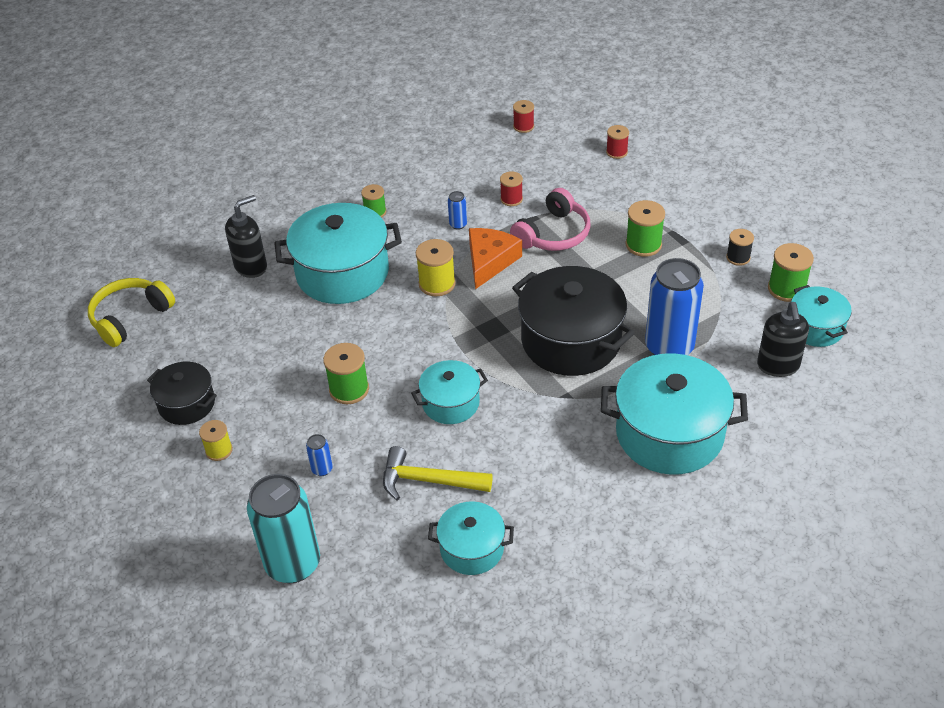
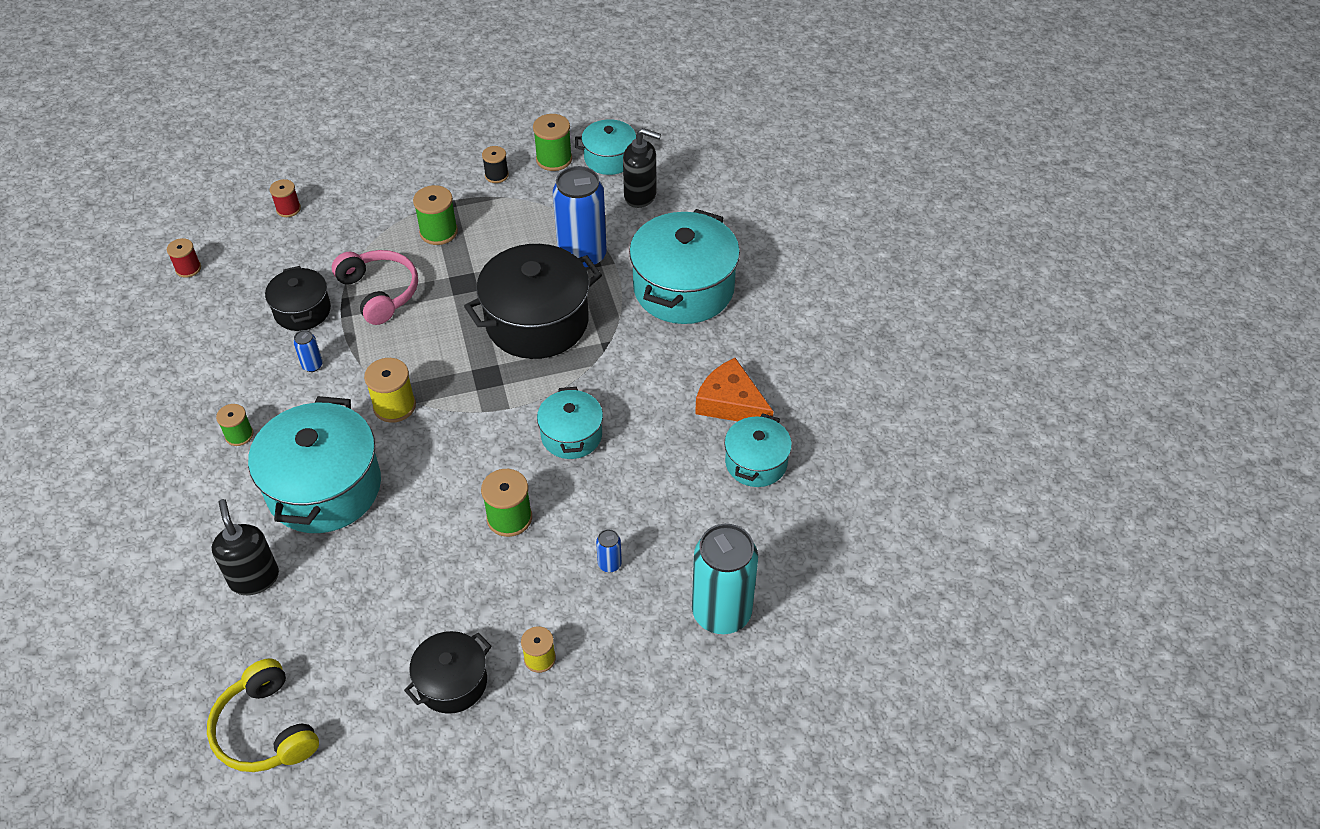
camera: 75 degrees left, 5 degrees up
(428, 481) = (663, 477): yellow hammer -> none
(490, 261) = (387, 353): orange cheese -> orange cheese (731, 403)
(511, 199) = (302, 311): red spool -> black pot

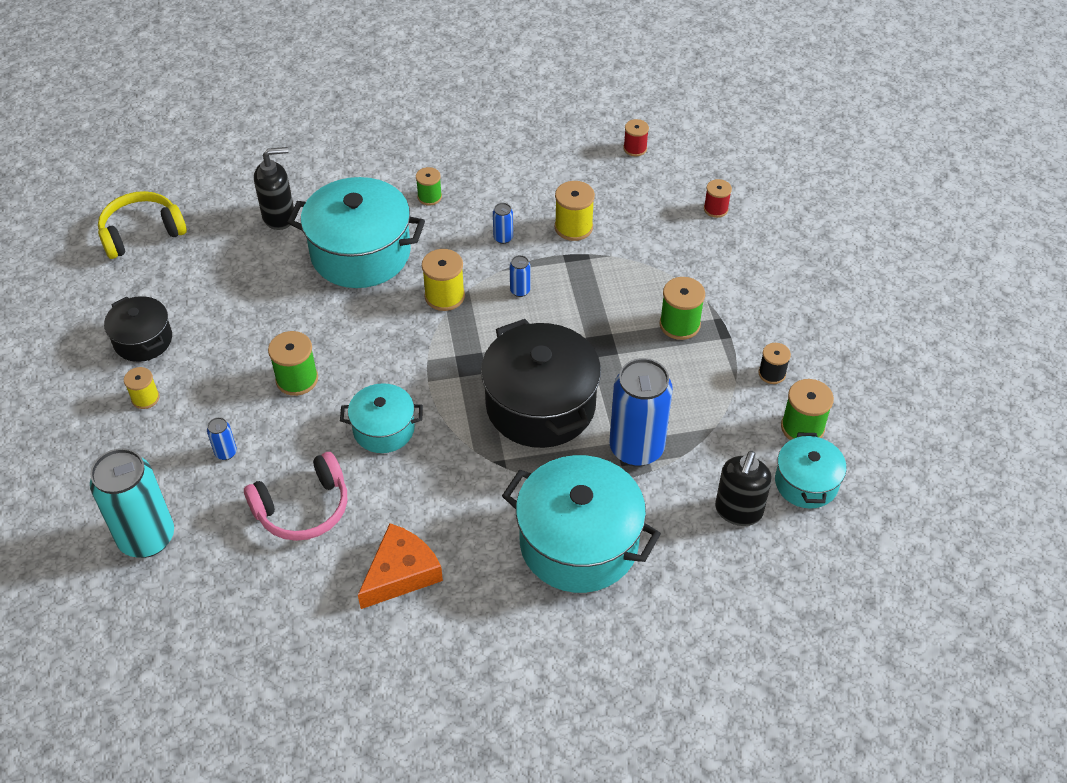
camera: 95 degrees right, 0 degrees up
(302, 311) = (573, 227): black pot -> yellow spool
(379, 292) = (593, 281): pink headphones -> pink headphones (303, 508)
(390, 346) = (520, 291): none -> blue can
(756, 463) = (315, 588): turquoise pot -> none

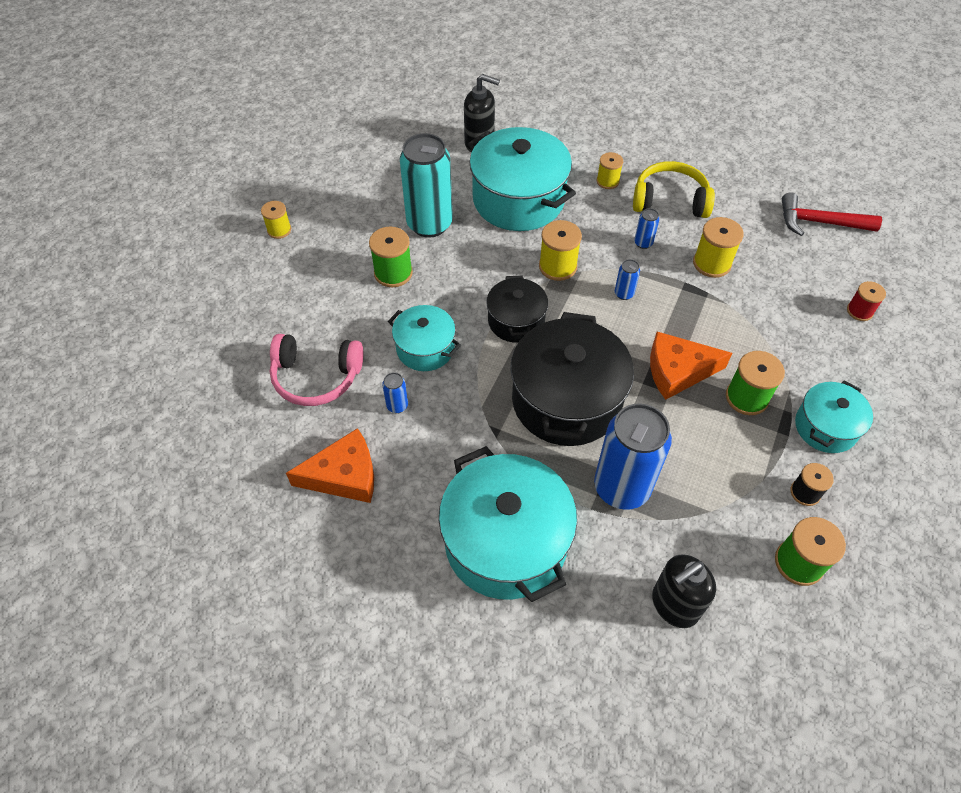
camera: 35 degrees right, 5 degrees up
(142, 233) = (374, 110): yellow headphones -> yellow headphones (670, 200)
(143, 340) = (312, 187): black pot -> black pot (516, 321)
(147, 538) = (195, 334): turquoise can -> turquoise can (429, 224)
(226, 452) = (298, 301): blue can -> blue can (397, 405)
(429, 197) = (607, 181): green spool -> yellow spool
(612, 332) = (678, 371): none -> orange cheese
(635, 148) = (819, 222): red spool -> red hammer
(806, 483) = (763, 620): turquoise pot -> turquoise pot (825, 427)

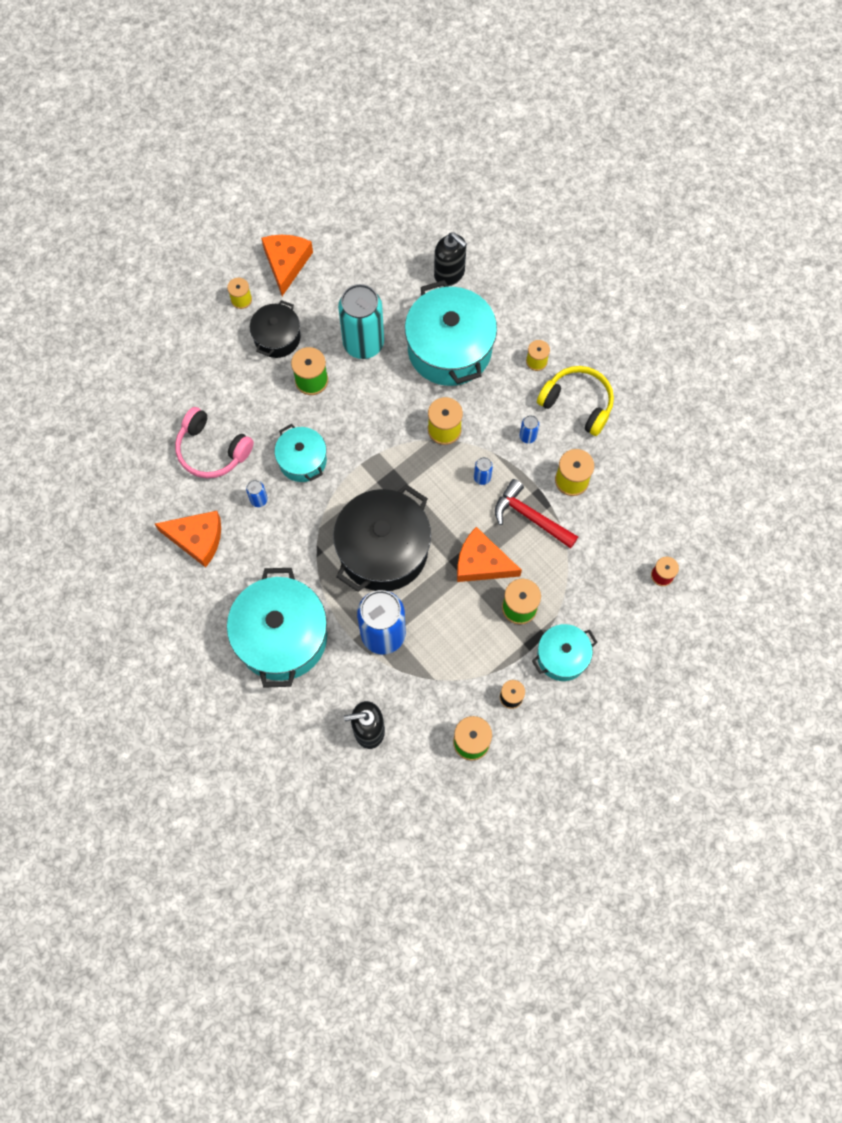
camera: 25 degrees right, 15 degrees up
(311, 186) = (286, 263): none -> orange cheese
(516, 321) = (383, 465): black pot -> black pot (277, 338)
(819, 222) = (691, 480): red hammer -> red hammer (530, 517)

